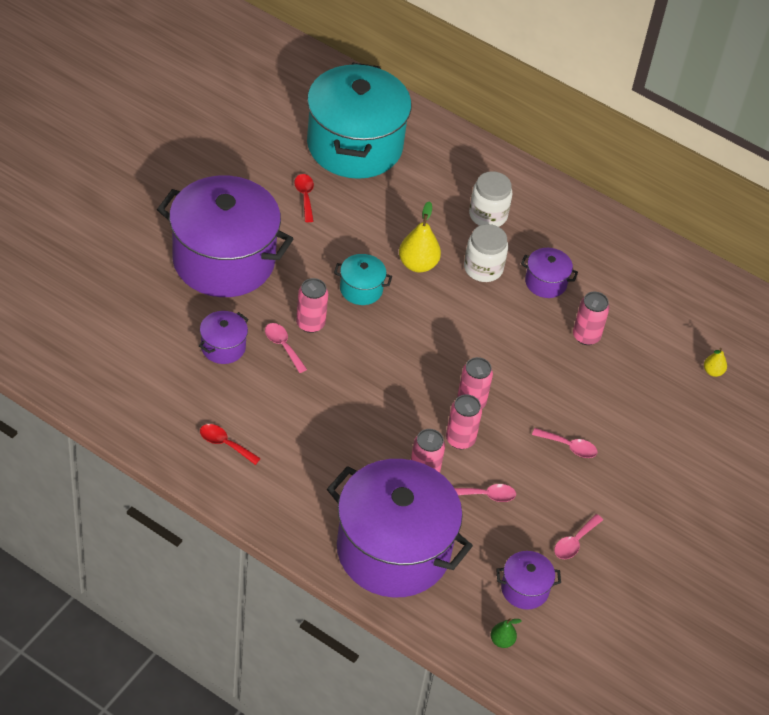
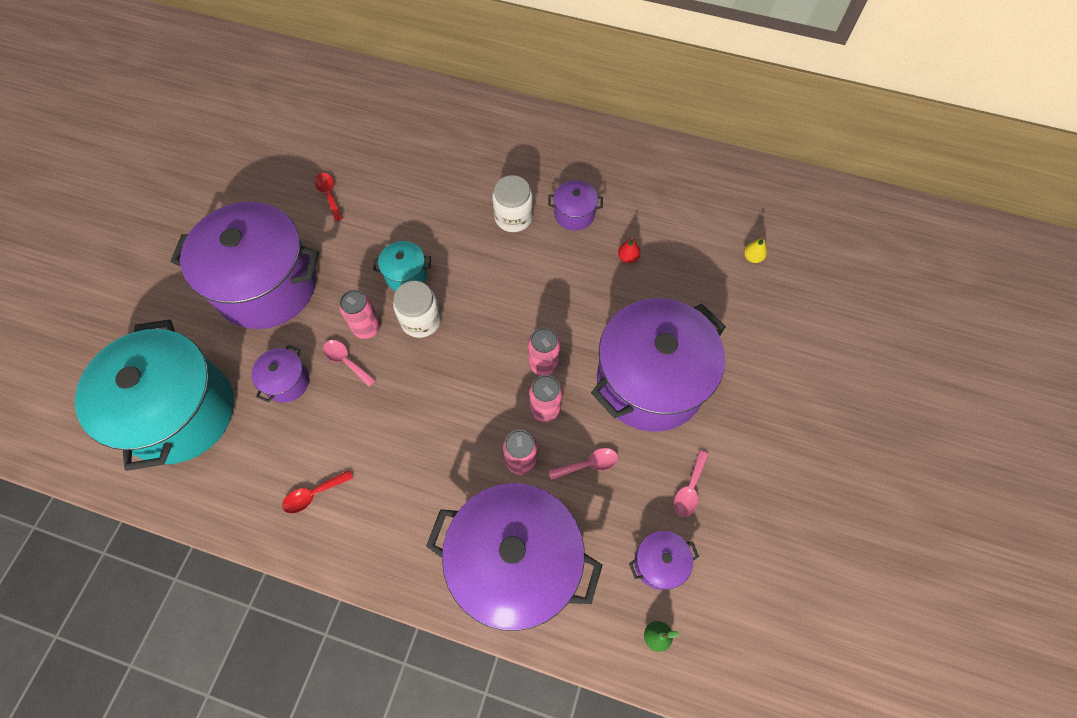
camera: 10 degrees left, 15 degrees up
(225, 444) = (313, 494): red spoon -> red spoon turned 45 degrees counterclockwise
(354, 145) = (362, 130): turquoise pot -> turquoise pot (180, 412)
(418, 264) = (452, 232): yellow pear -> none
(488, 215) = (502, 163): white jar -> white jar (421, 320)
(569, 446) = (650, 381): pink spoon -> purple pot
(586, 336) = (628, 257): pink can -> red pear

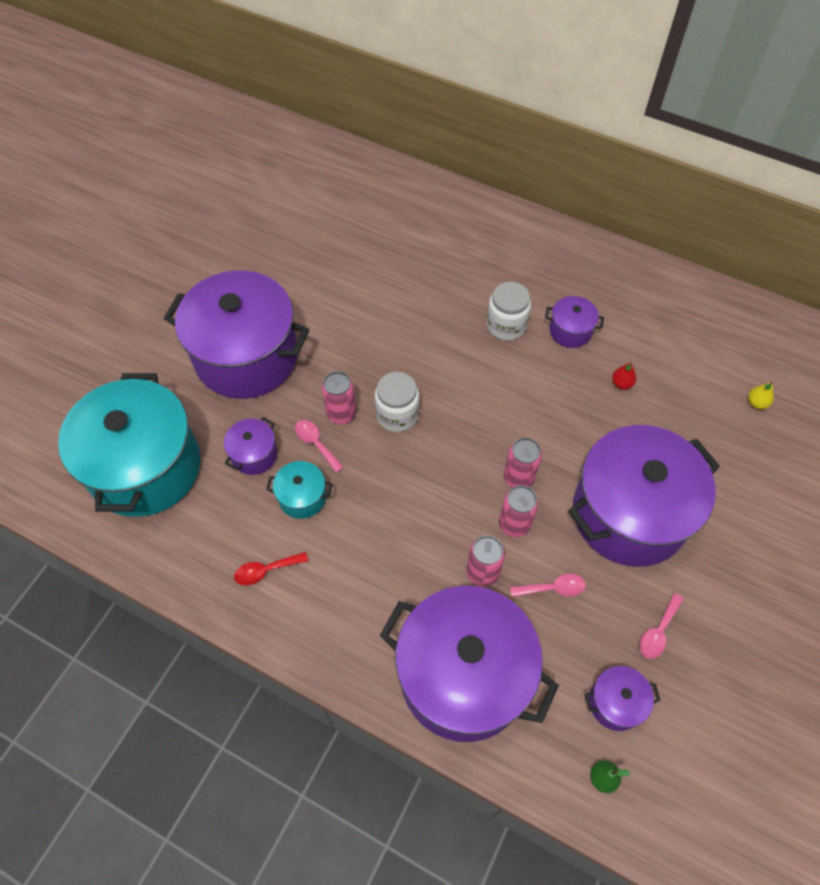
camera: 10 degrees right, 5 degrees down
(329, 195) = (320, 276): red spoon -> none
(406, 275) = (388, 367): turquoise pot -> turquoise pot (302, 497)

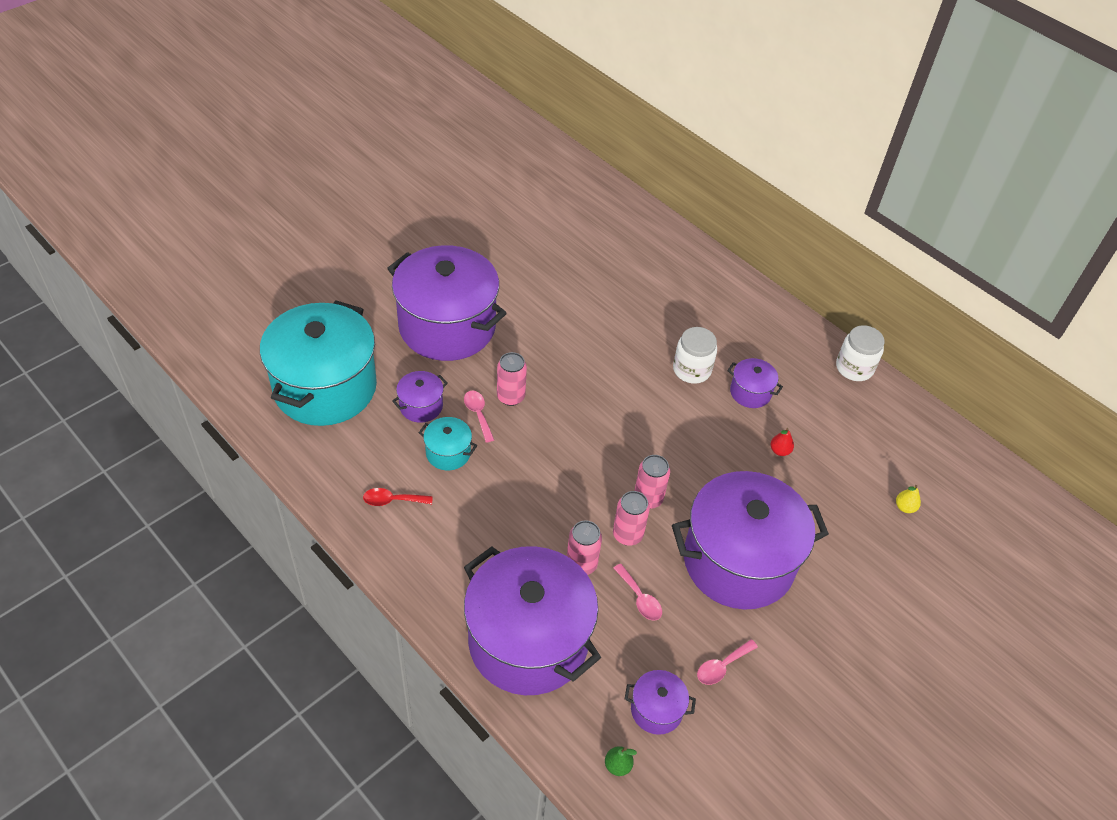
camera: 15 degrees right, 10 degrees down
(397, 414) = (560, 413): white jar -> white jar (854, 368)
(553, 588) = (640, 598): pink spoon -> pink spoon turned 45 degrees clockwise

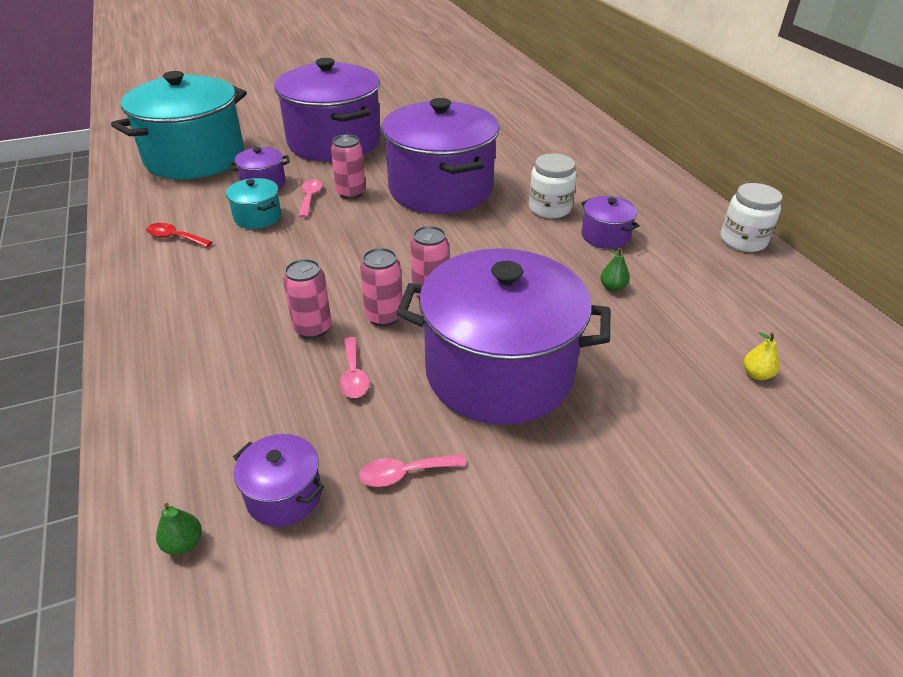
camera: 25 degrees right, 10 degrees down
(528, 641) = (196, 379): purple pot -> purple pot (440, 189)
(780, 451) = (612, 287): red pear -> green pear

